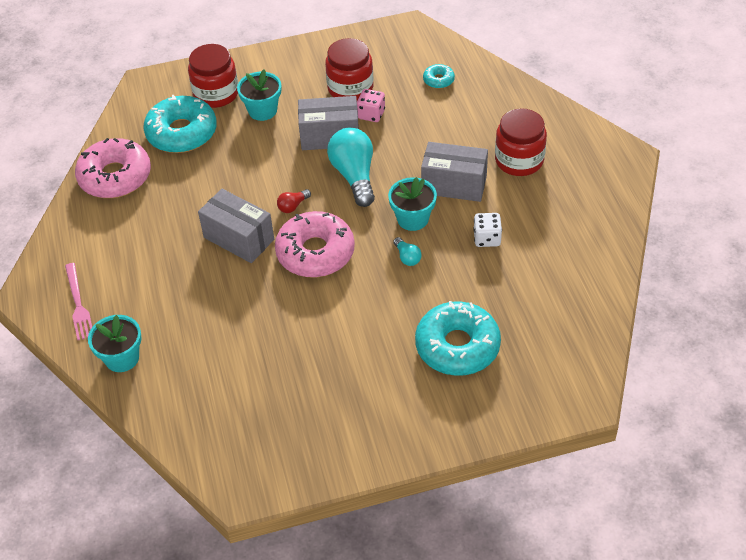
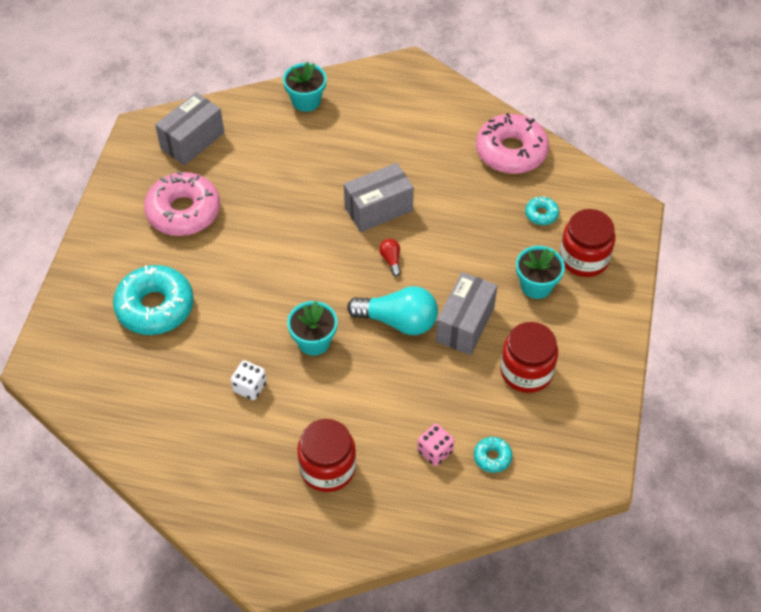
camera: 115 degrees right, 5 degrees up
(78, 304) = (378, 91): pink fork -> none
(182, 133) = (541, 214): turquoise donut -> turquoise donut, size x0.45
(315, 252) = (325, 254): pink donut -> pink donut (183, 211)
(371, 114) = (475, 372): pink dice -> pink dice (435, 451)
(407, 257) = (272, 316): turquoise light bulb -> none
(454, 185) = (333, 395): grey box -> grey box (192, 141)

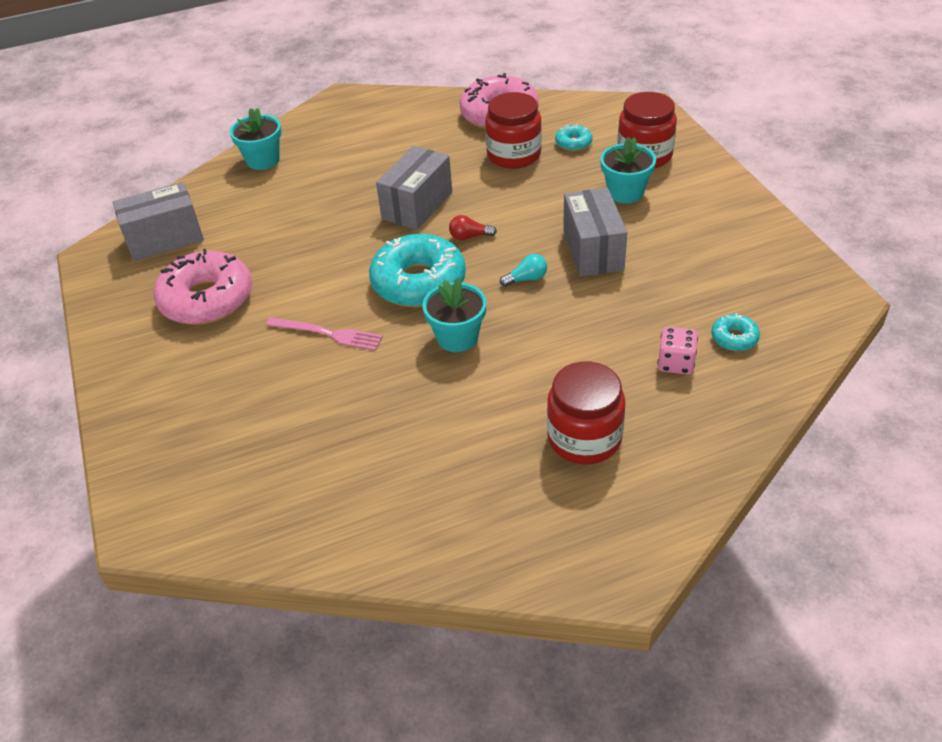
camera: 30 degrees left, 10 degrees down
(155, 307) = (247, 396): turquoise donut -> turquoise donut (418, 282)
(192, 141) = (165, 239): grey box -> grey box turned 60 degrees clockwise
(236, 287) = (328, 334): none -> pink fork
(250, 387) = (426, 412): white dice -> none
(391, 260) = (469, 237): red light bulb -> red light bulb turned 45 degrees counterclockwise
(398, 321) = (526, 279): turquoise light bulb -> turquoise light bulb, size x0.45
(526, 371) = (688, 257): red jar -> red jar (514, 155)

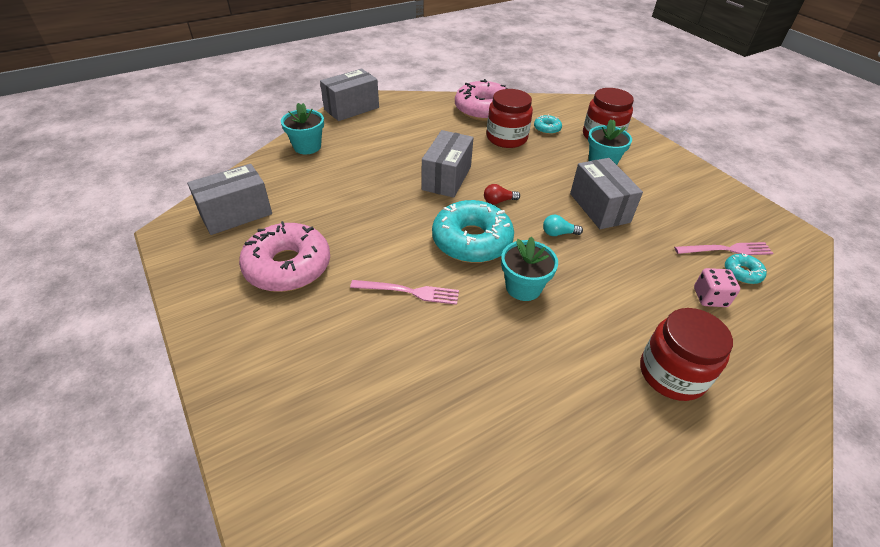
camera: 15 degrees left, 0 degrees up
(330, 110) = (351, 108): none -> grey box
(526, 279) = (558, 233): turquoise light bulb -> turquoise light bulb turned 150 degrees counterclockwise
(730, 310) = (726, 250): none -> pink fork

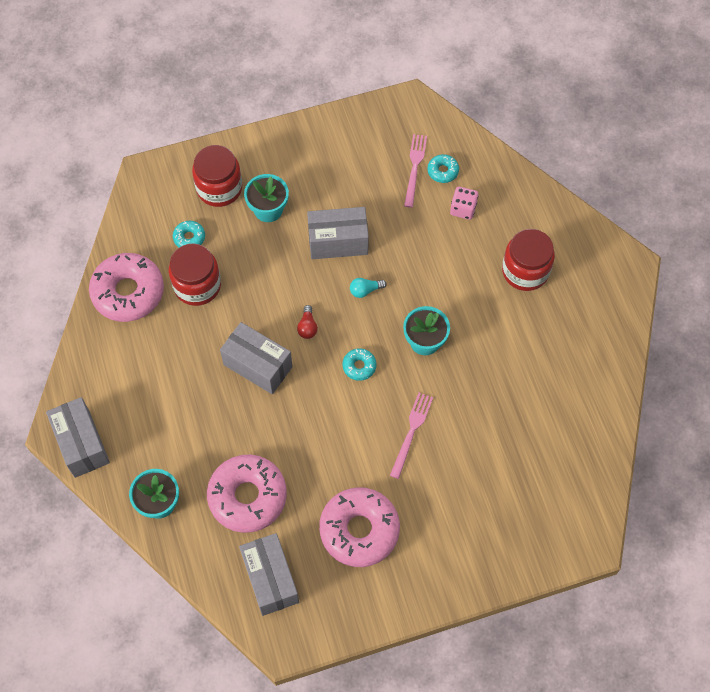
camera: 75 degrees left, 20 degrees up
(317, 190) = (247, 496): none -> pink donut
(471, 241) = (359, 366): turquoise donut -> turquoise donut, size x0.45
(558, 233) = (365, 290): turquoise light bulb -> turquoise light bulb turned 60 degrees clockwise

